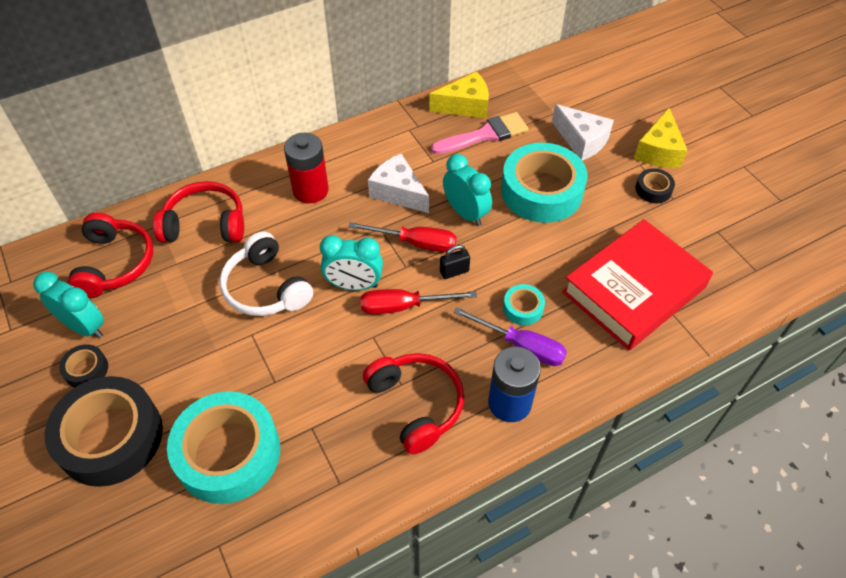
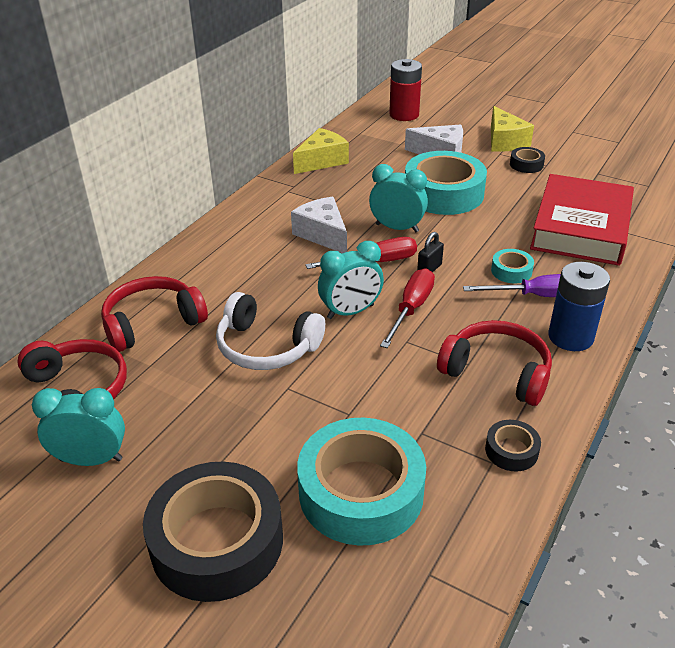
camera: 30 degrees left, 15 degrees down
(86, 369) = (129, 495): black tape -> black tape (511, 450)
(310, 190) = (238, 261): red battery -> red battery (404, 115)
(398, 192) = (323, 234): white cheese -> white cheese turned 45 degrees clockwise
(403, 306) = (411, 309): red screwdriver -> red screwdriver turned 150 degrees clockwise
(485, 135) = (358, 174): pink brush -> none

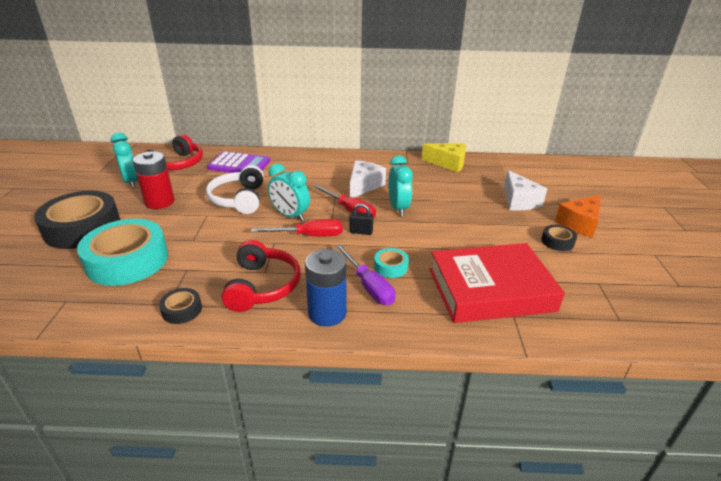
camera: 60 degrees right, 5 degrees down
(152, 323) = (239, 165): red headphones -> purple calculator
(404, 115) = (553, 174): red battery -> red battery (159, 202)
(443, 193) = (464, 215): turquoise tape -> none
(504, 141) = (579, 223): yellow cheese -> orange cheese

